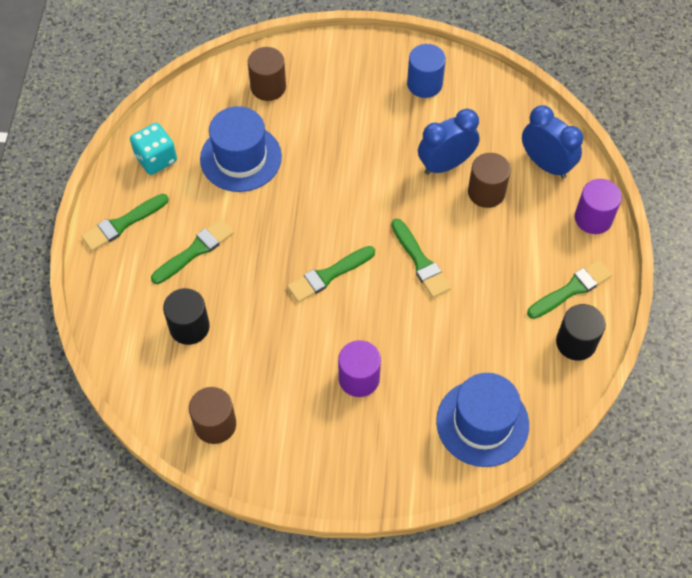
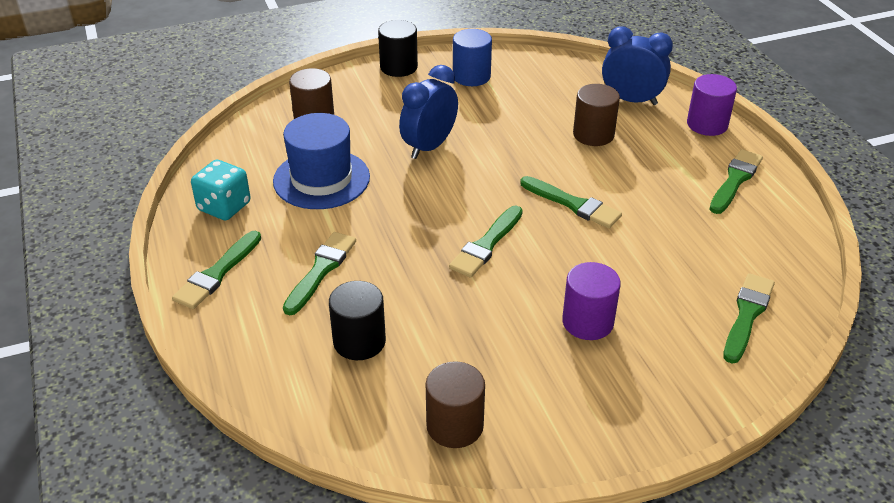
camera: 25 degrees left, 20 degrees down
(445, 164) = (538, 126): blue clock -> blue clock (429, 147)
(482, 423) = (747, 315): blue hat -> green brush
(576, 342) = (776, 218): black cylinder -> black cylinder (398, 67)

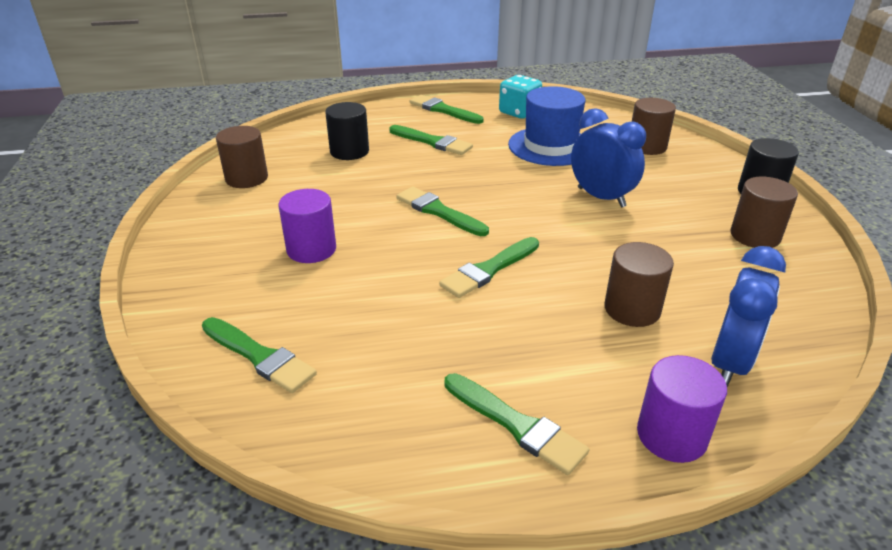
camera: 100 degrees right, 5 degrees down
(471, 76) = (755, 236): blue cylinder -> brown cylinder

